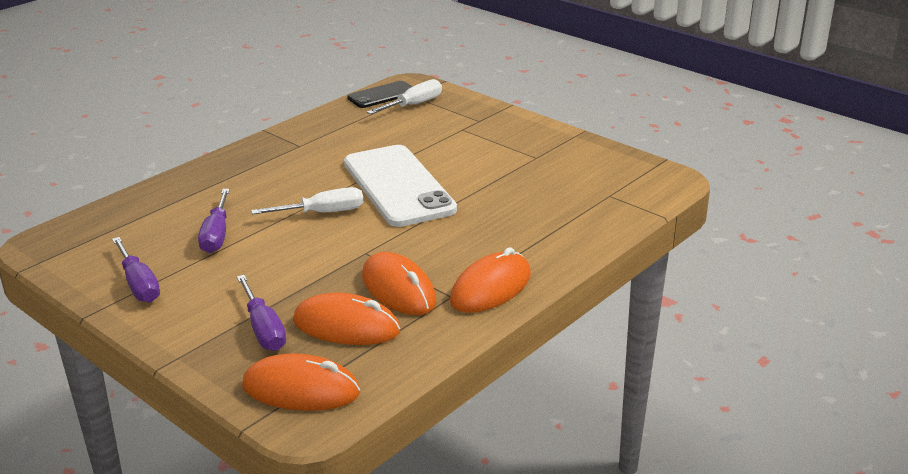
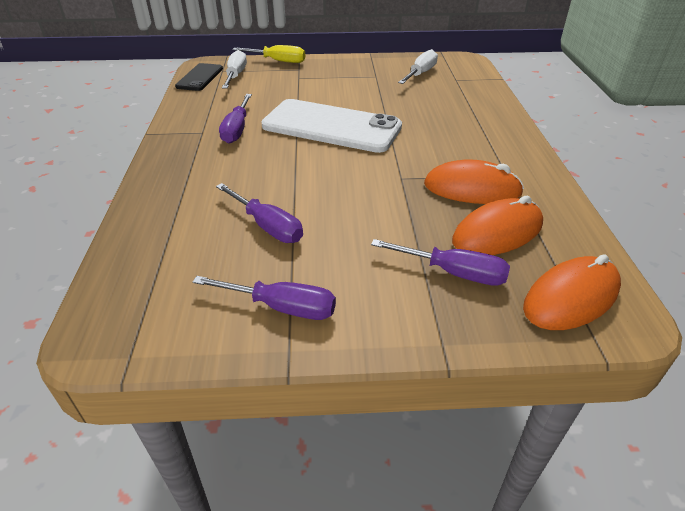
camera: 45 degrees left, 10 degrees up
(322, 213) = (317, 168): white screwdriver -> white screwdriver (420, 74)
(326, 155) = (237, 129): none -> purple screwdriver
(476, 104) = (278, 61): none -> yellow screwdriver
(491, 288) = (515, 158): orange mouse -> none

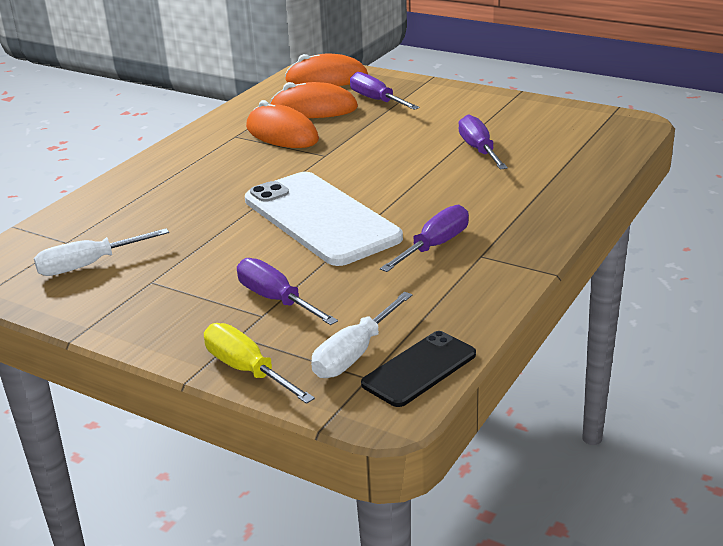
camera: 145 degrees left, 10 degrees down
(281, 307) = (505, 111): purple screwdriver -> purple screwdriver (276, 300)

